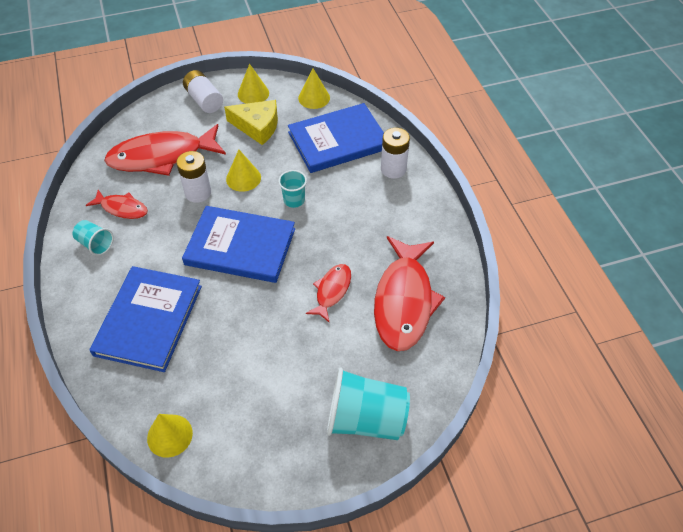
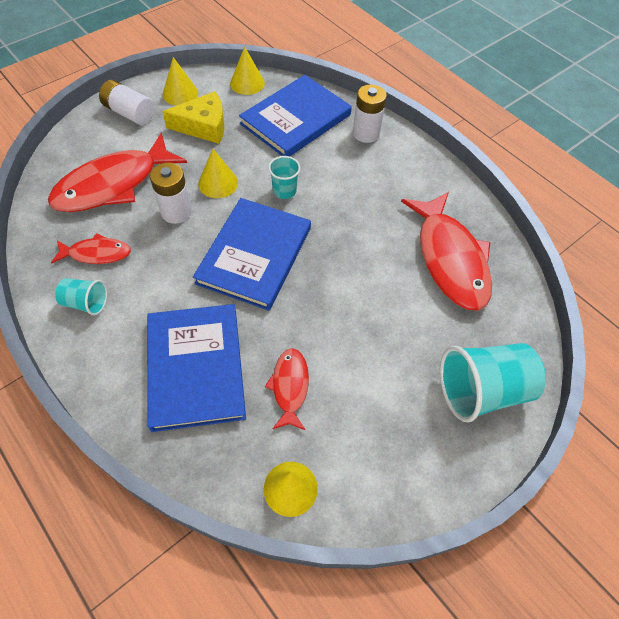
camera: 25 degrees left, 5 degrees up
(240, 246) = (254, 255): blue book -> blue book turned 60 degrees counterclockwise
(332, 291) = (375, 271): red fish -> red fish (290, 387)

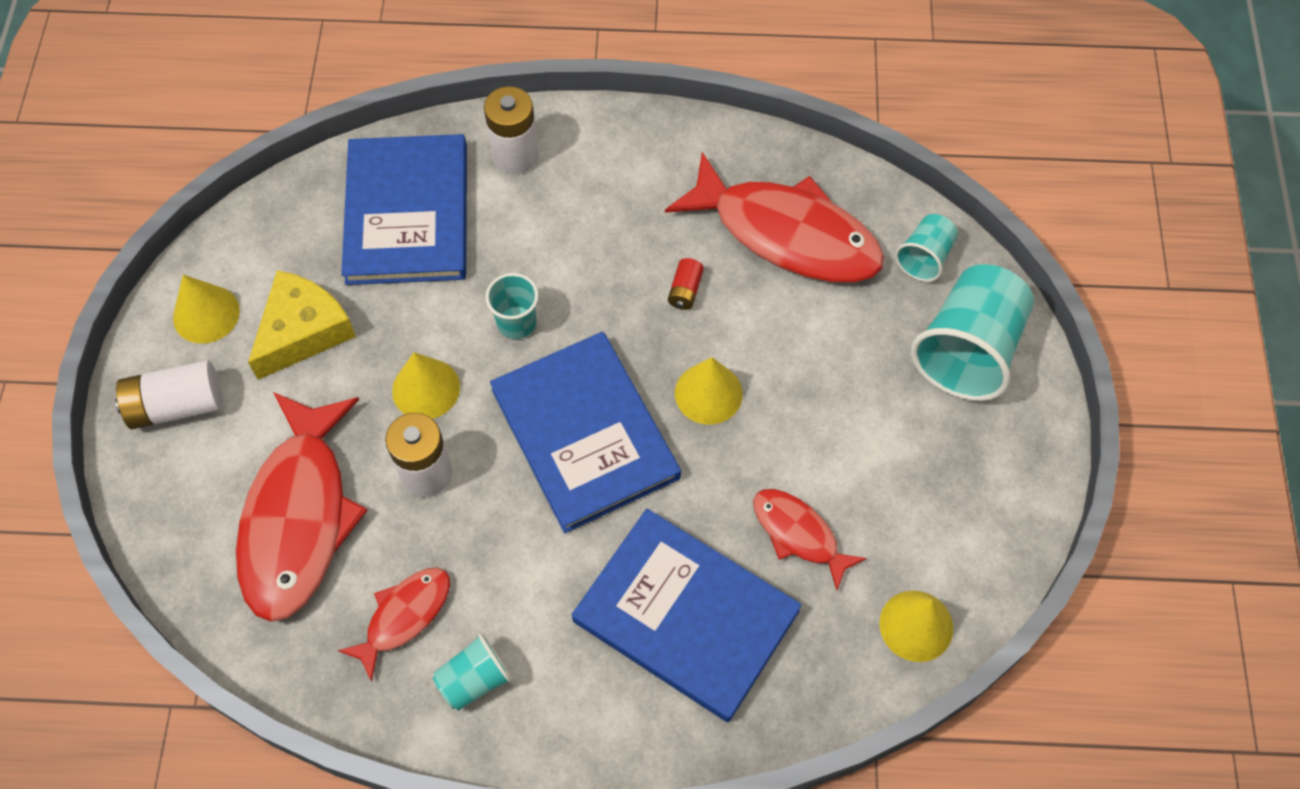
camera: 45 degrees left, 5 degrees up
(247, 83) = (276, 217): yellow cone -> yellow cone (708, 393)
(371, 240) = (685, 290): none -> red battery
(510, 329) = (924, 258): none -> turquoise cup

